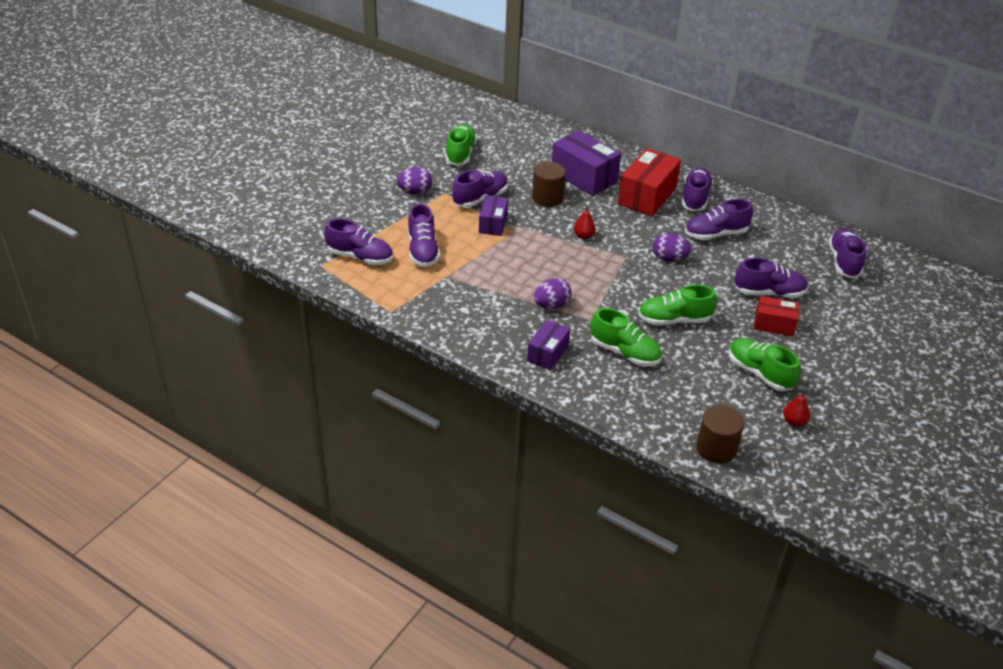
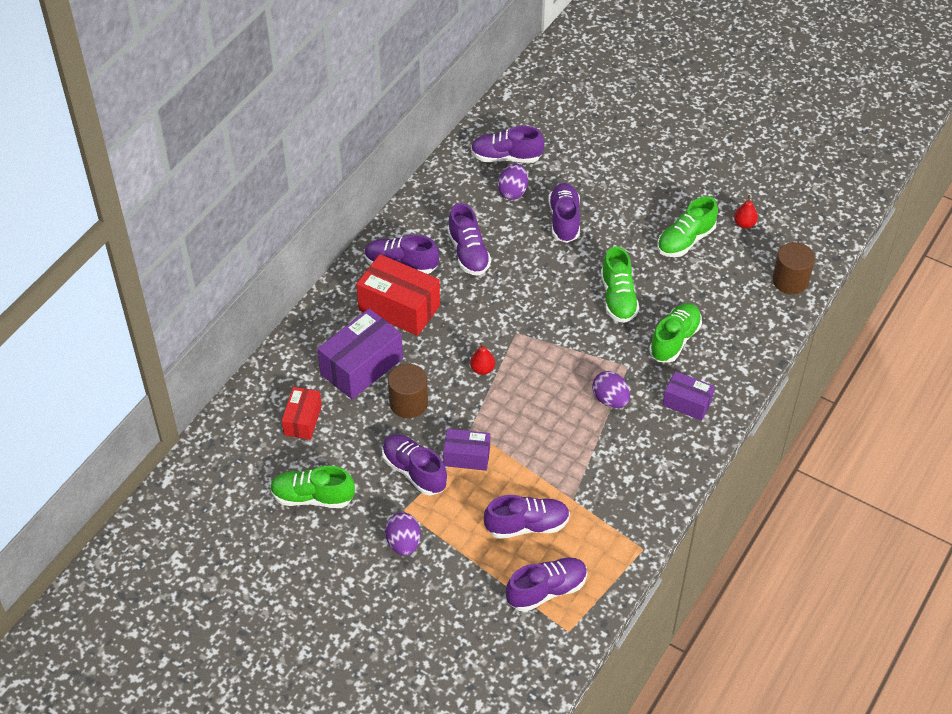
camera: 90 degrees left, 10 degrees up
(360, 257) = (546, 590): purple shoe -> purple shoe turned 45 degrees clockwise
(669, 259) = (516, 295): purple egg -> purple egg (513, 192)
(774, 325) = (613, 222): red box -> red box (303, 420)

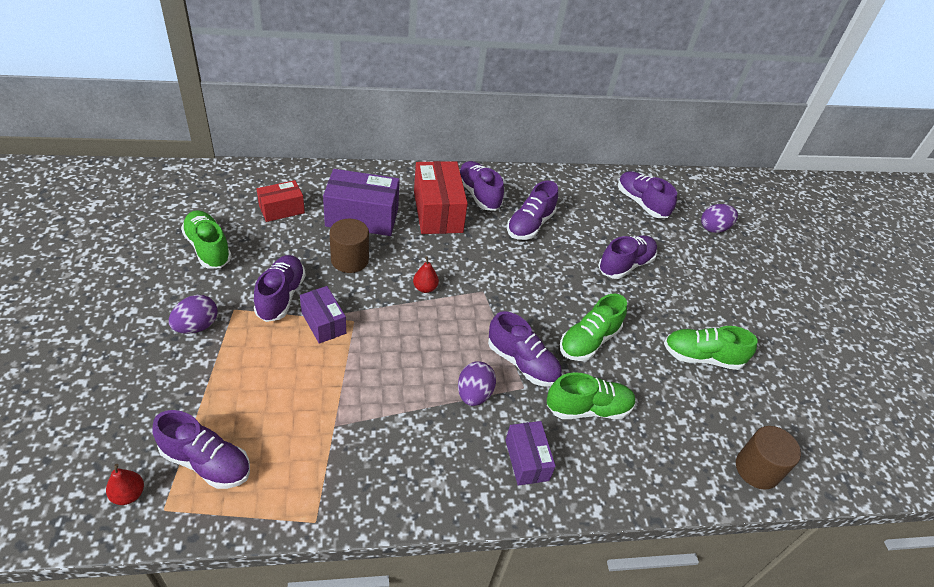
camera: 45 degrees right, 5 degrees down
(513, 192) = (615, 222): purple egg -> purple egg (714, 228)
(527, 525) = (277, 405): purple shoe -> purple shoe (522, 363)
(744, 224) = (771, 393): red pear -> red pear (128, 494)

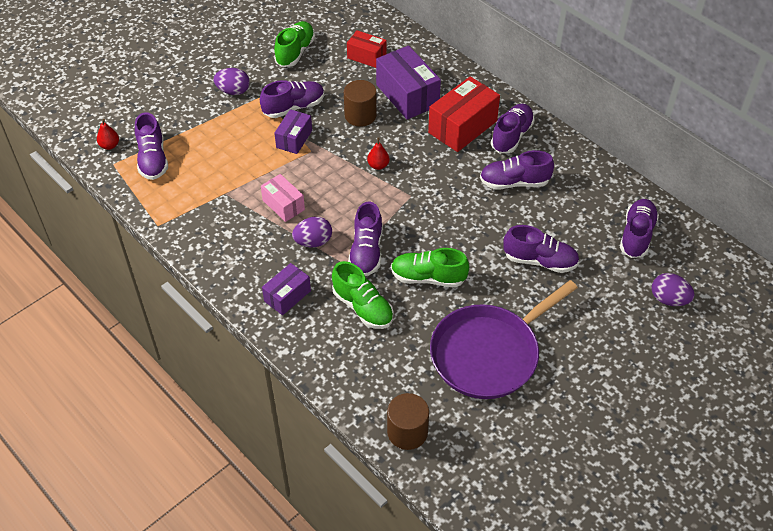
camera: 60 degrees right, 5 degrees up
(403, 386) = (283, 205): none -> pink box
(701, 357) = (488, 354): green shoe -> purple pan

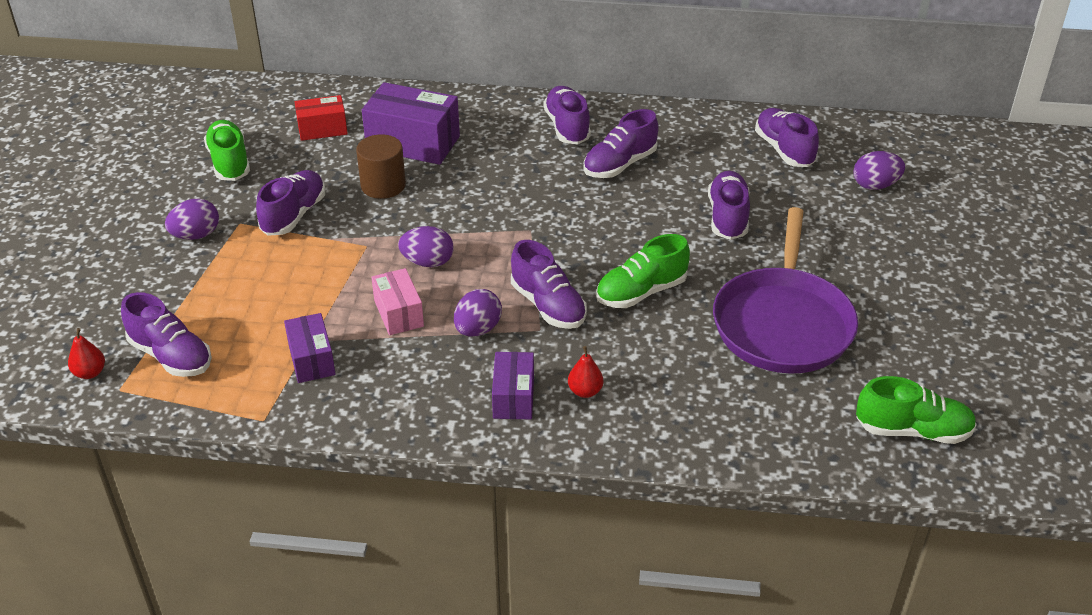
camera: 40 degrees left, 10 degrees down
(283, 205) = (399, 313): pink box -> pink box turned 60 degrees clockwise
(294, 139) = (332, 244): purple box -> purple box (311, 360)
(332, 182) = (428, 262): none -> purple egg
(363, 307) = (609, 358): green shoe -> green shoe (912, 430)
(378, 165) = (461, 221): red pear -> red pear (585, 391)
(407, 432) = (797, 442): brown cylinder -> none
(462, 127) = (508, 143): red box -> none
(540, 261) = (727, 217): purple shoe -> purple shoe turned 60 degrees counterclockwise

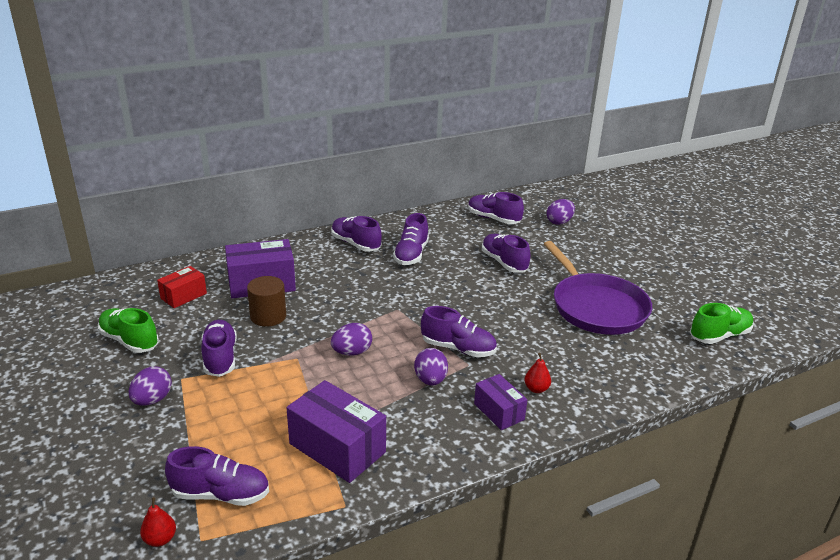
camera: 35 degrees left, 10 degrees down
(311, 360) = (337, 448): purple box -> purple box, size x1.70
(399, 313) = (367, 392): pink box -> none
(641, 292) = (503, 320): green shoe -> none

